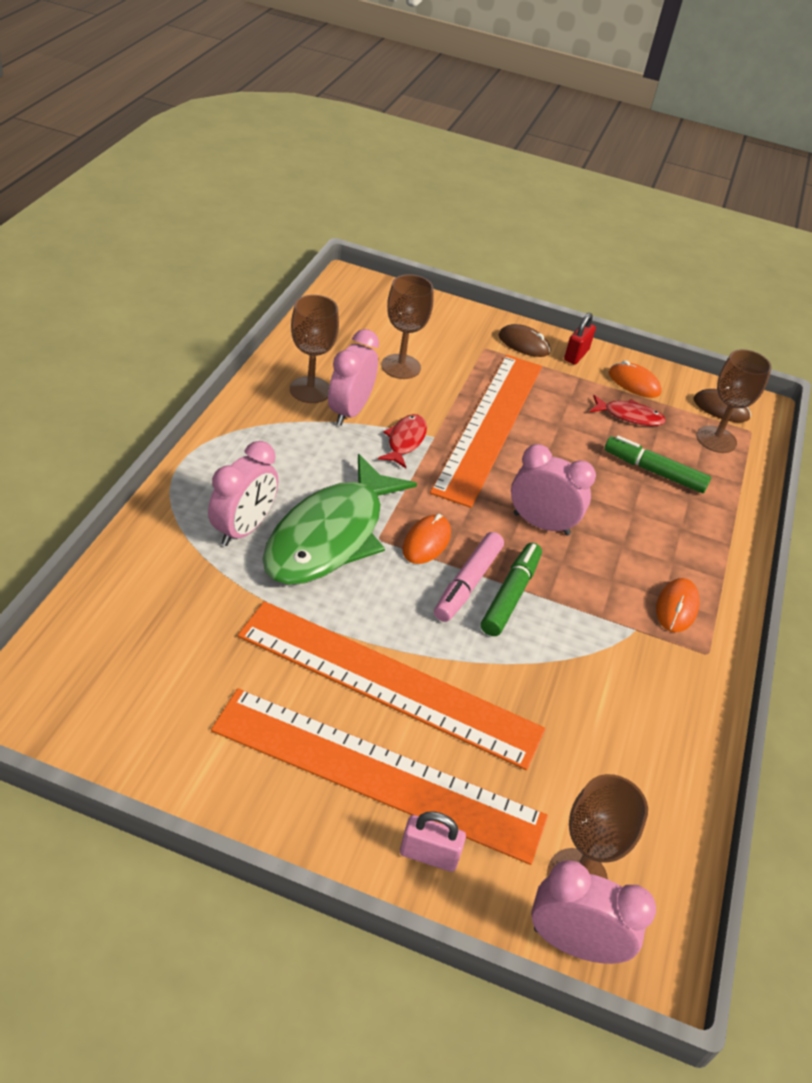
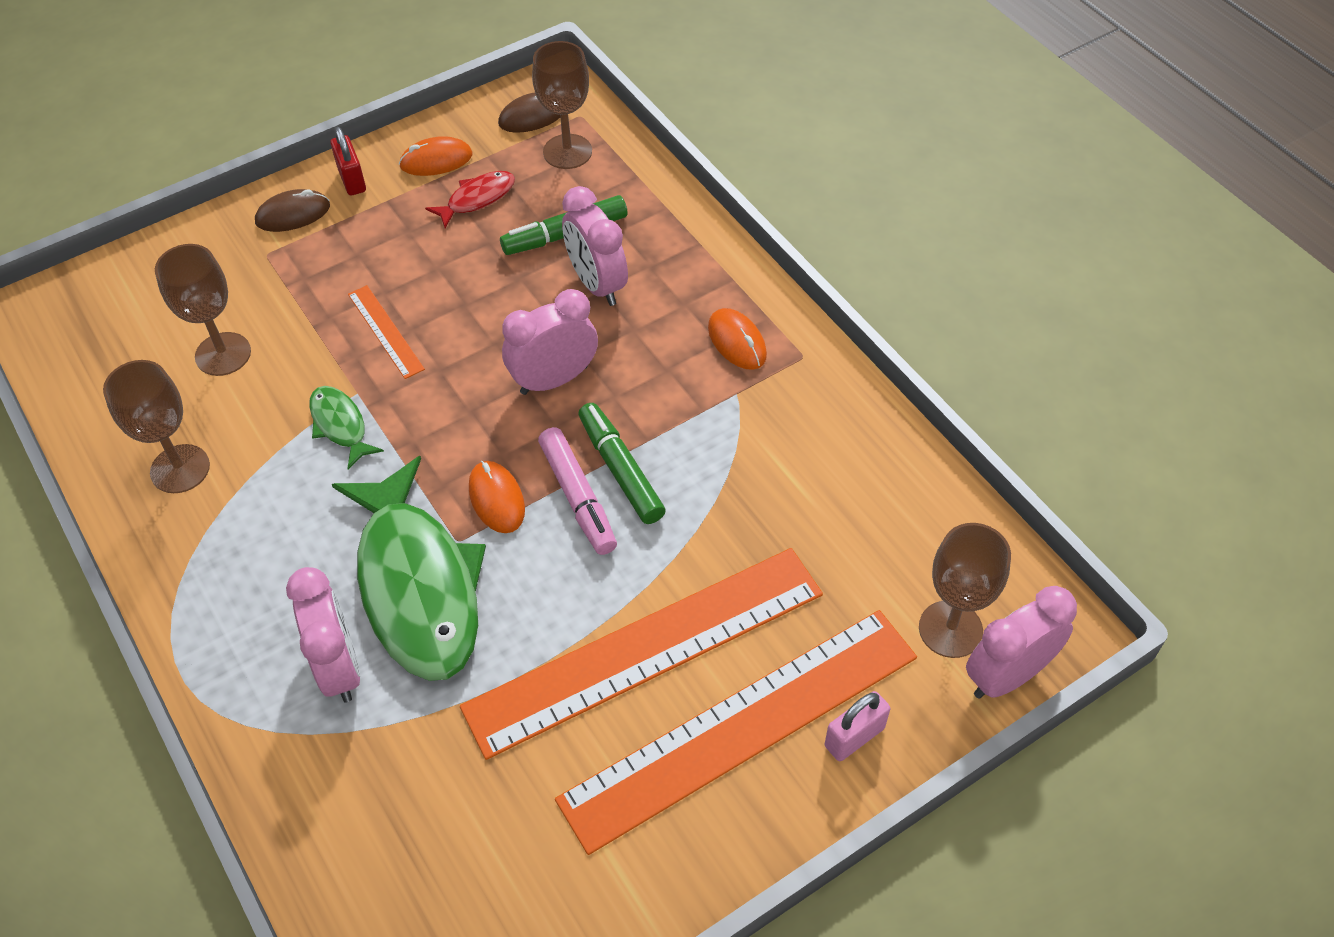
camera: 45 degrees left, 10 degrees up
(349, 411) = (249, 450): pink clock -> pink clock (597, 284)
(405, 441) = (340, 425): red fish -> green fish
(489, 426) = (385, 331): orange ruler -> orange ruler, size x0.41

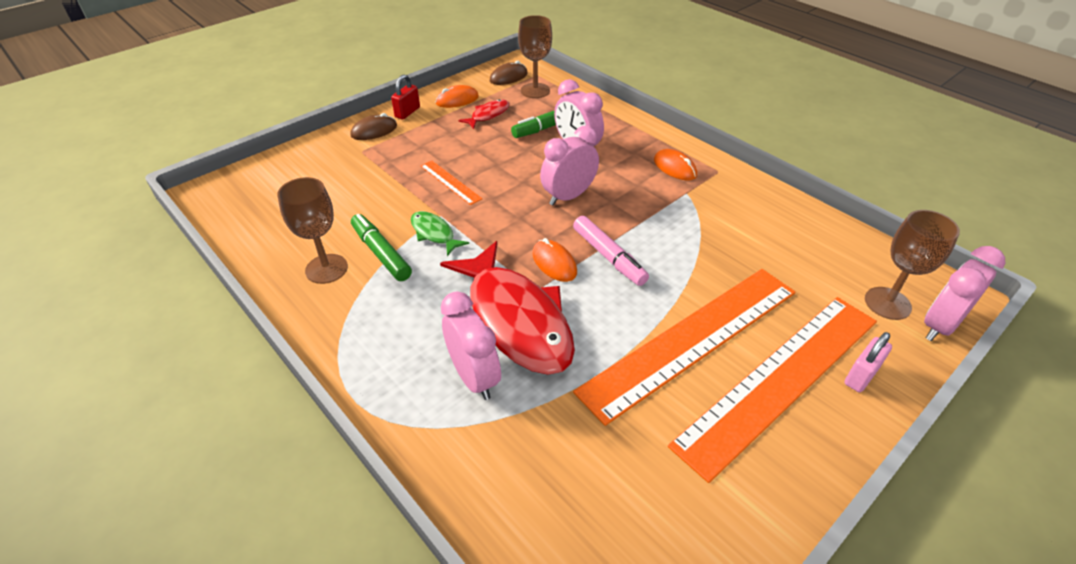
camera: 10 degrees left, 10 degrees down
(223, 354) = (344, 203): brown goblet -> none
(352, 180) = (407, 112): red padlock -> red padlock turned 60 degrees clockwise
(417, 585) = (516, 319): green fish -> red fish
(620, 470) = (630, 239): green marker -> green marker (381, 253)

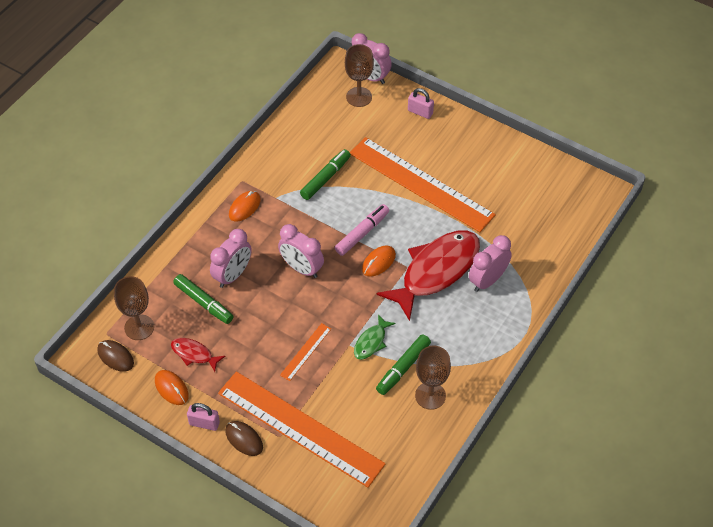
camera: 105 degrees left, 10 degrees up
(407, 112) = (204, 423): red padlock -> pink padlock
(715, 239) = (325, 178): none -> green marker
(780, 379) = (435, 145): orange ruler -> orange ruler (300, 428)

